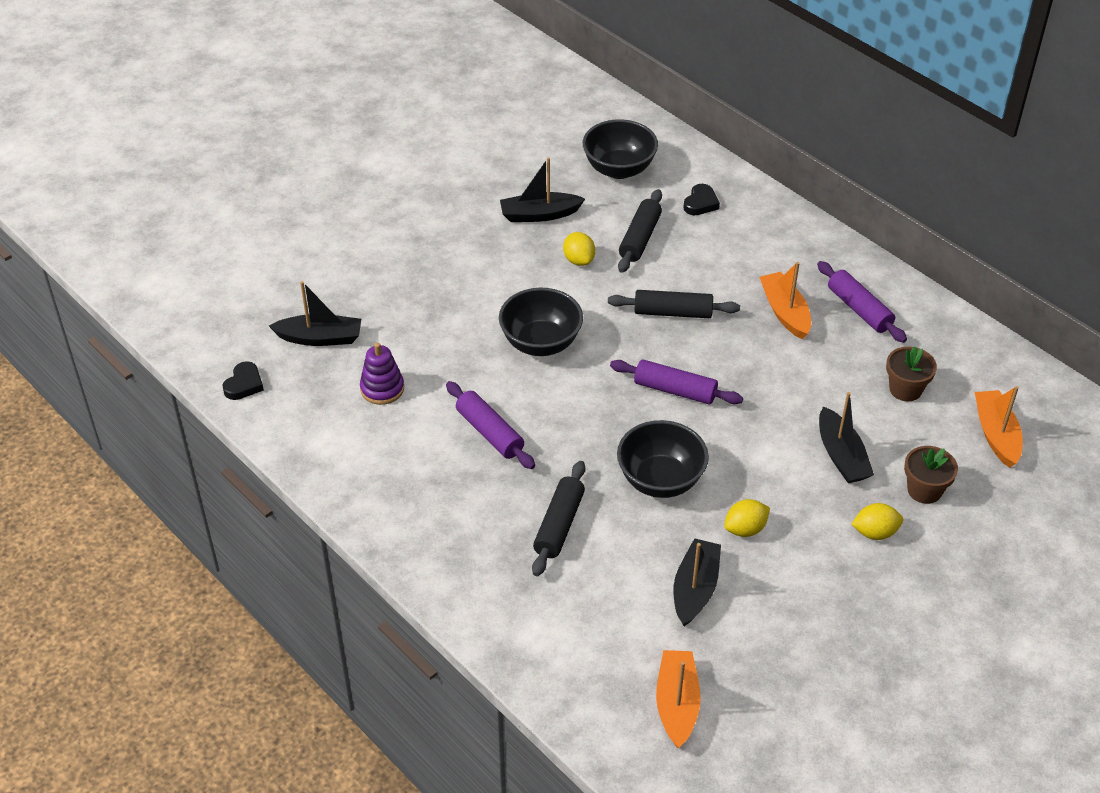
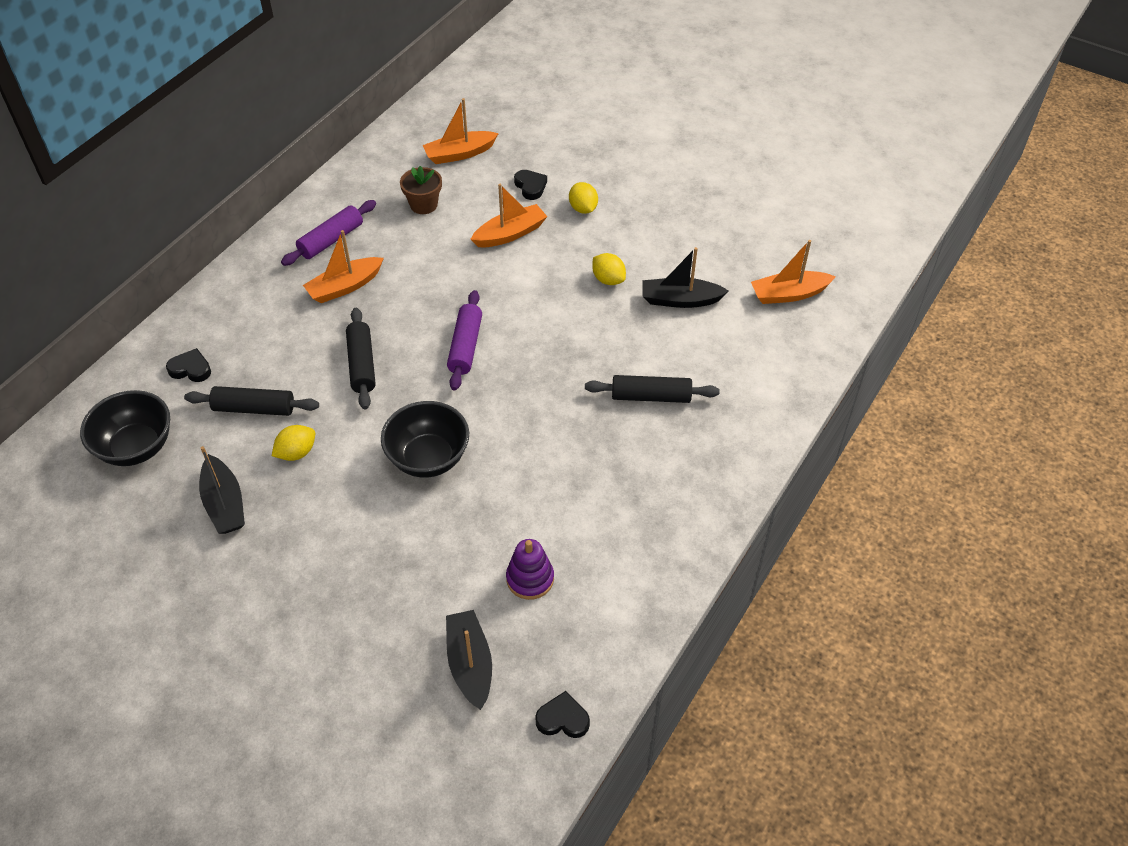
camera: 105 degrees left, 5 degrees up
(490, 432) = (560, 471): purple rolling pin -> none
(660, 480) = (575, 339): black bowl -> none
(841, 456) = (510, 234): black boat -> orange boat
(924, 490) = (530, 186): brown flower pot -> black heart

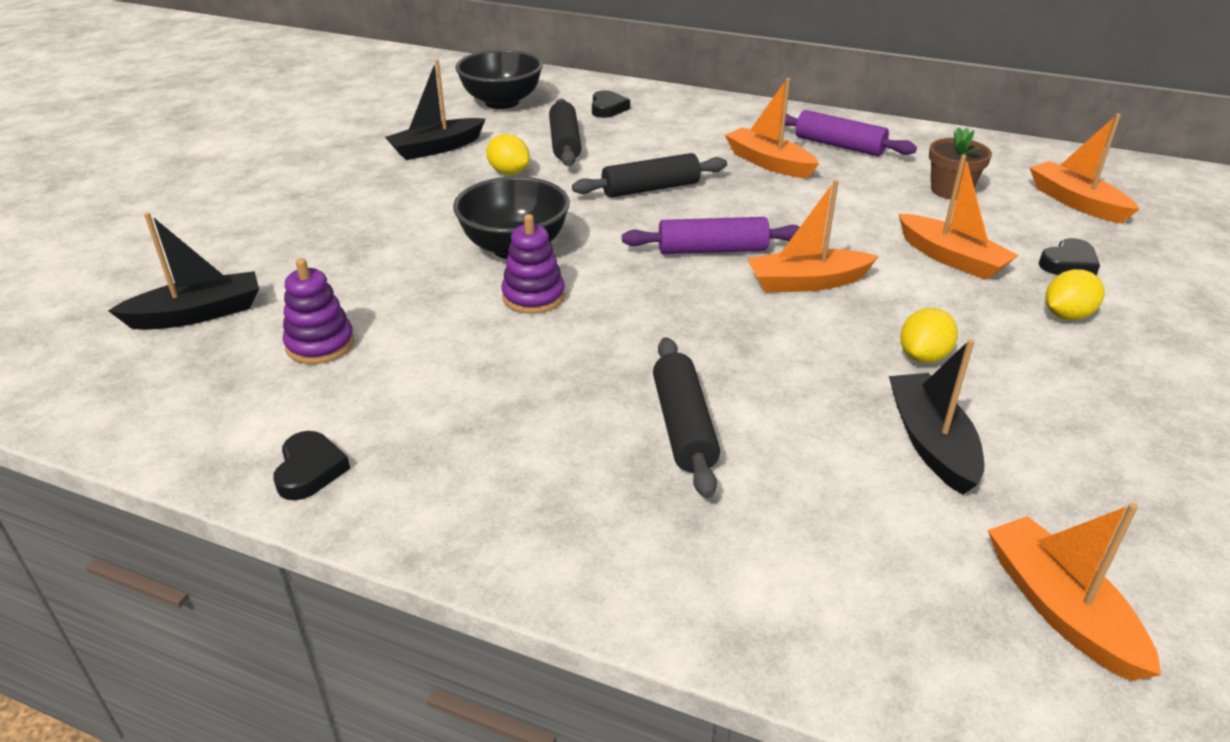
camera: 80 degrees right, 15 degrees down
(499, 453) = (533, 297): none -> purple stacking toy
(519, 308) = (807, 282): none -> orange boat
(563, 719) = (87, 396): black heart -> black heart (310, 470)

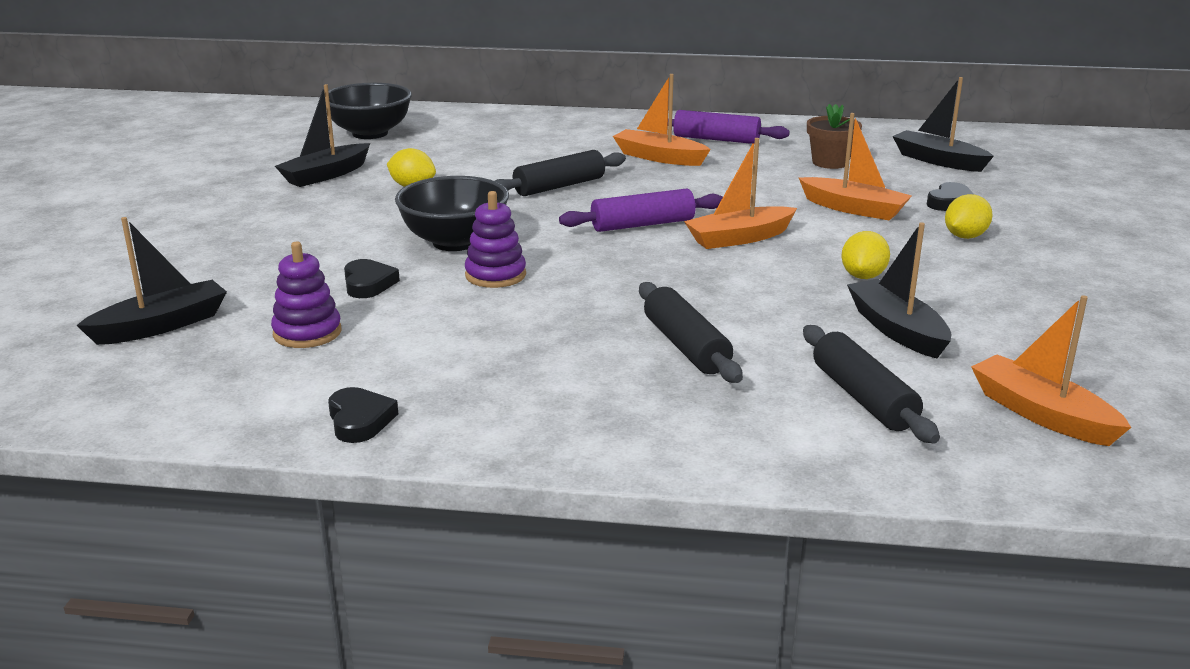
camera: 15 degrees left, 10 degrees down
(564, 143) = (455, 160): black rolling pin -> black rolling pin (863, 398)
(607, 108) = (481, 129): black heart -> black heart (368, 284)
(1076, 202) = (938, 161): orange boat -> black boat

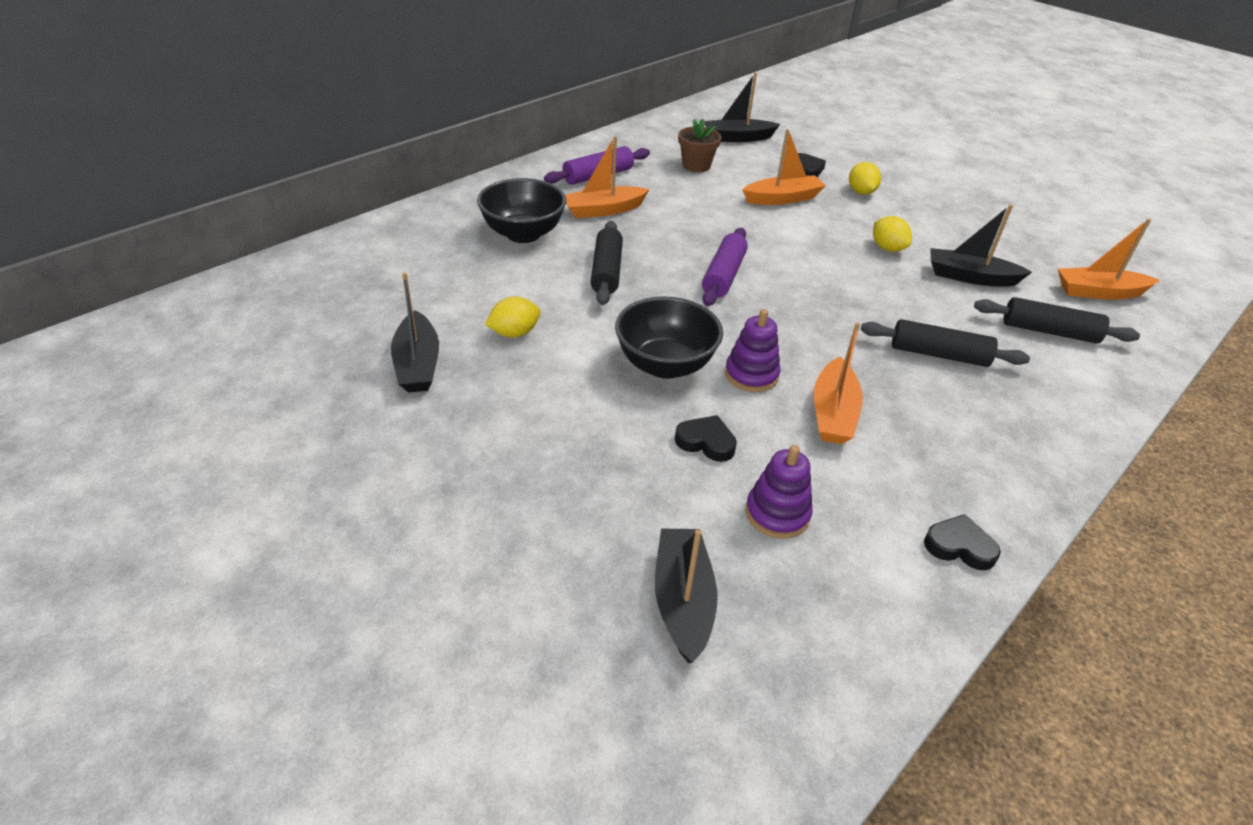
camera: 55 degrees left, 15 degrees up
(370, 133) = (341, 298): black bowl -> black bowl (523, 234)
(739, 238) = (787, 255): orange boat -> orange boat (833, 413)

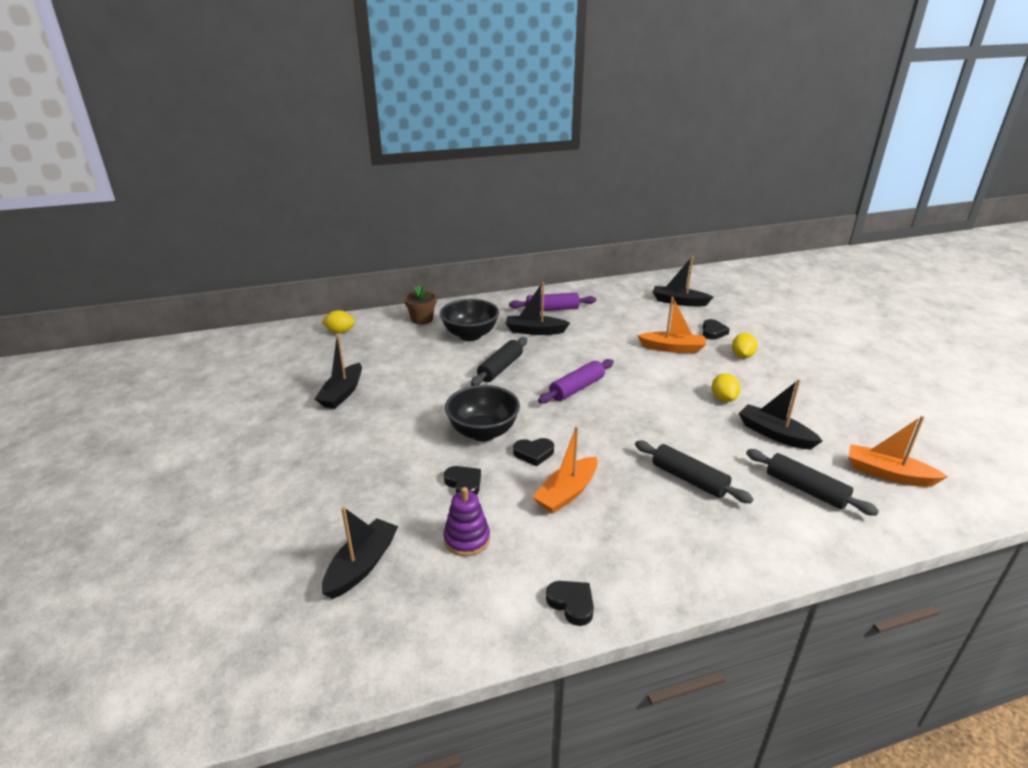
camera: 30 degrees right, 10 degrees down
(514, 333) = (410, 390): yellow lemon -> yellow lemon (340, 332)
(603, 210) = (535, 331): orange boat -> black boat
(696, 166) = (628, 315): brown flower pot -> brown flower pot (422, 319)
(751, 375) = (534, 453): purple stacking toy -> black heart

